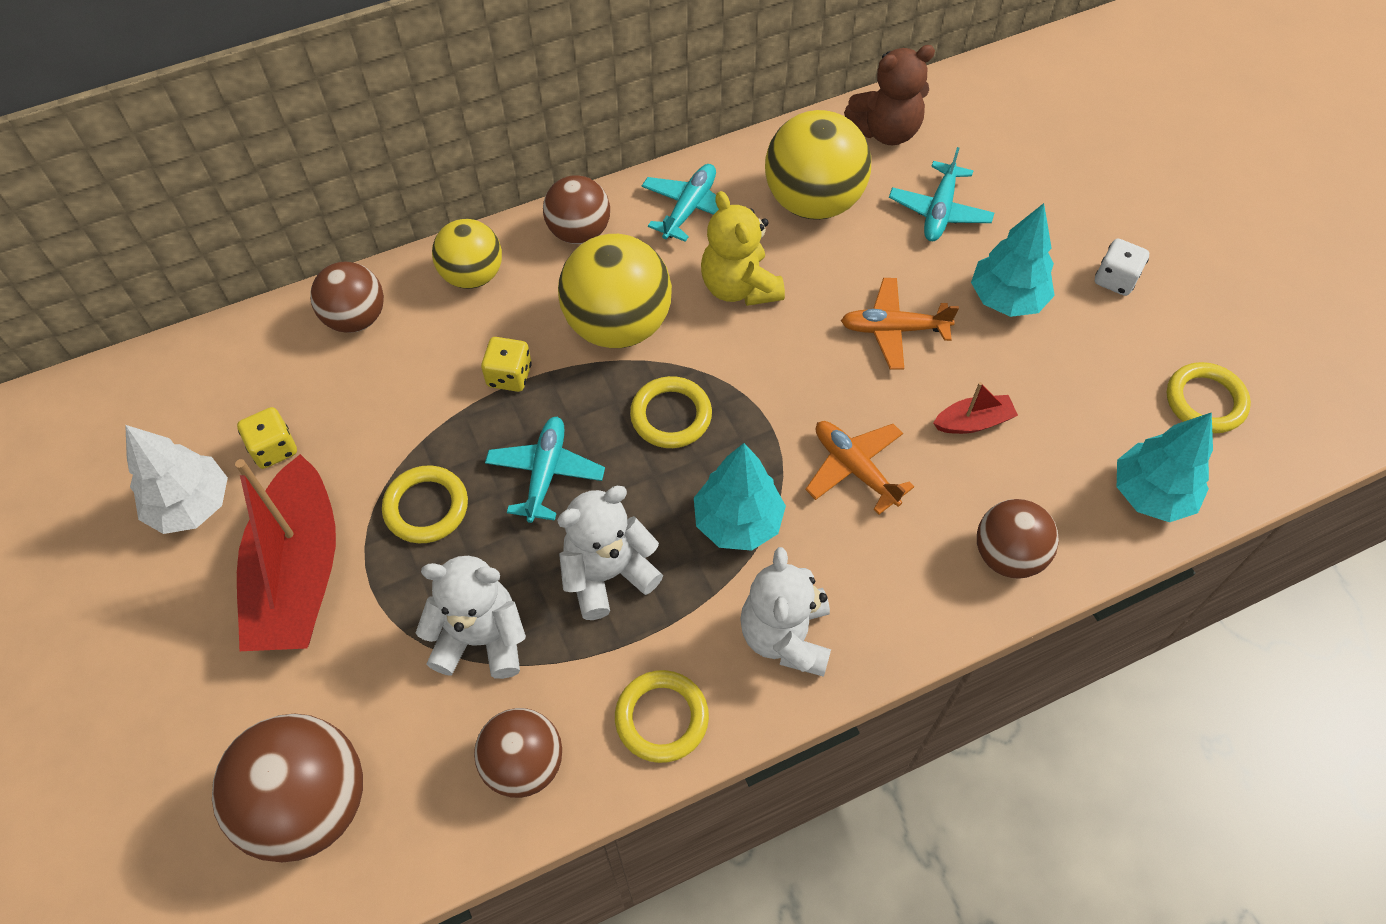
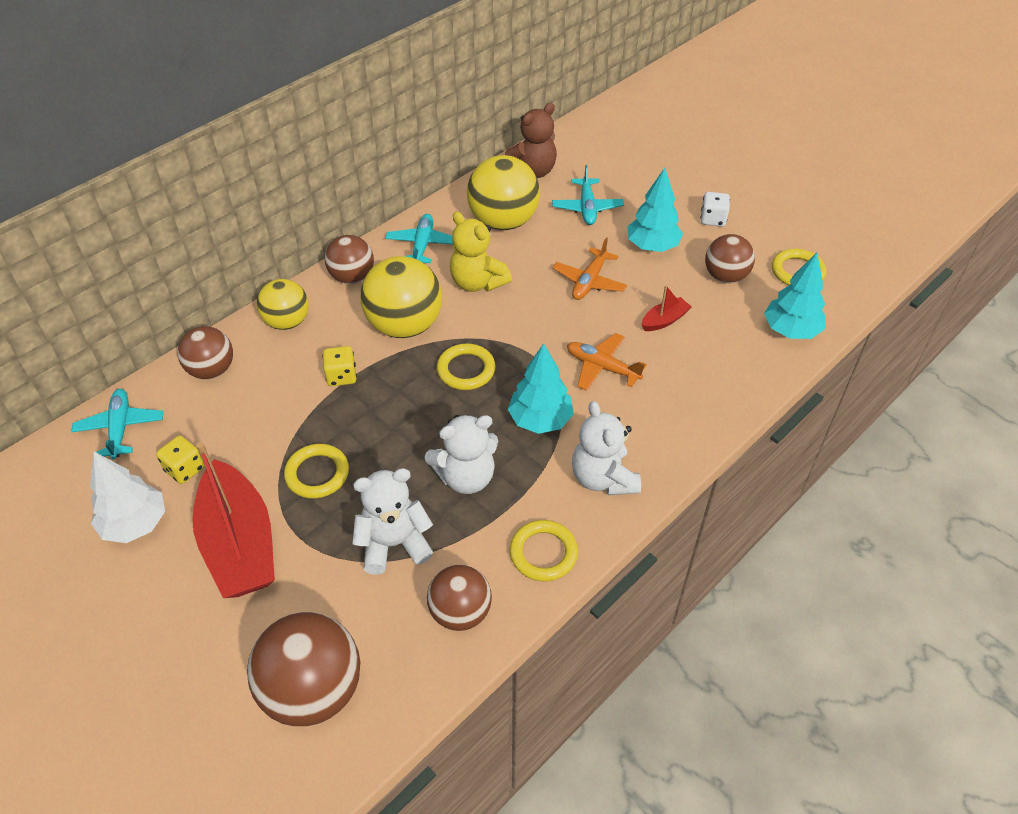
camera: 20 degrees left, 10 degrees down
(545, 473) = (394, 428): turquoise plane -> turquoise plane (120, 428)
(607, 574) = (466, 477): white teddy bear -> white teddy bear turned 150 degrees counterclockwise
(893, 329) = (589, 281): orange plane -> orange plane turned 45 degrees counterclockwise
(1008, 555) = (721, 389): brown ball -> brown ball (725, 276)

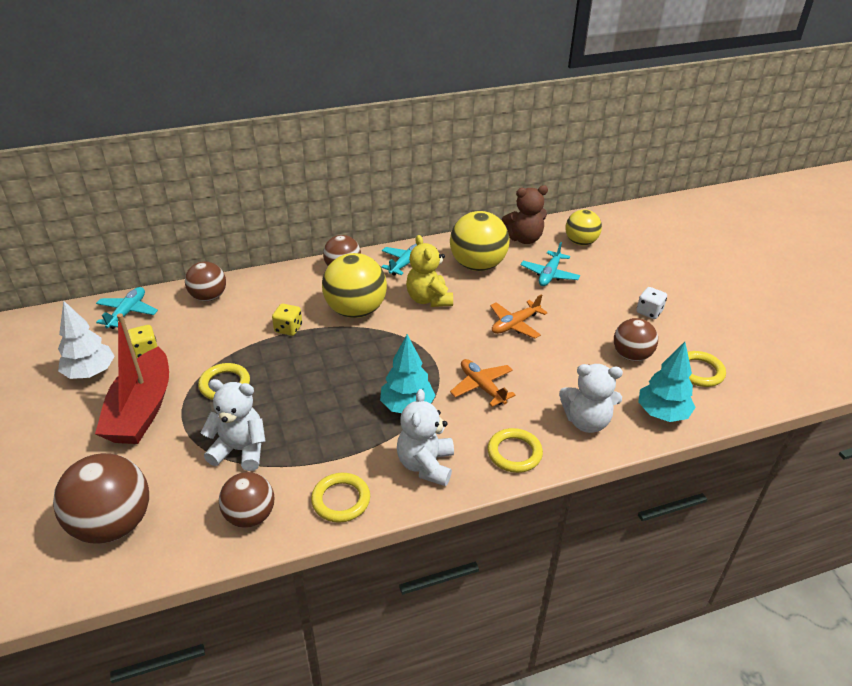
camera: 25 degrees right, 10 degrees down
(287, 322) = (279, 283): yellow ball -> yellow ball (580, 242)
(466, 370) = (377, 354): yellow ring -> yellow ring (514, 453)
(466, 477) = (324, 425): white teddy bear -> white teddy bear (586, 421)
(652, 246) = (584, 316): turquoise tree -> none
(664, 320) = (556, 370): red boat -> none

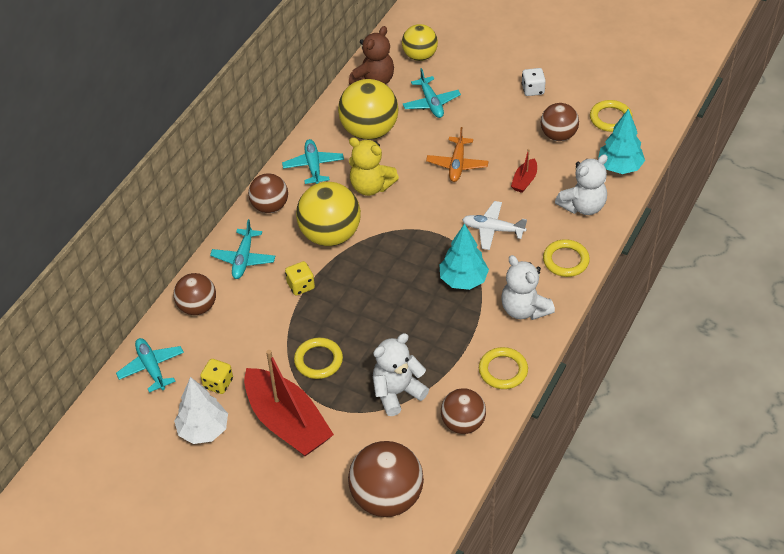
camera: 40 degrees left, 10 degrees up
(279, 288) = (243, 259): none -> turquoise plane
(482, 387) = (493, 229): orange plane -> white plane
(557, 369) = (524, 181): none -> red boat

